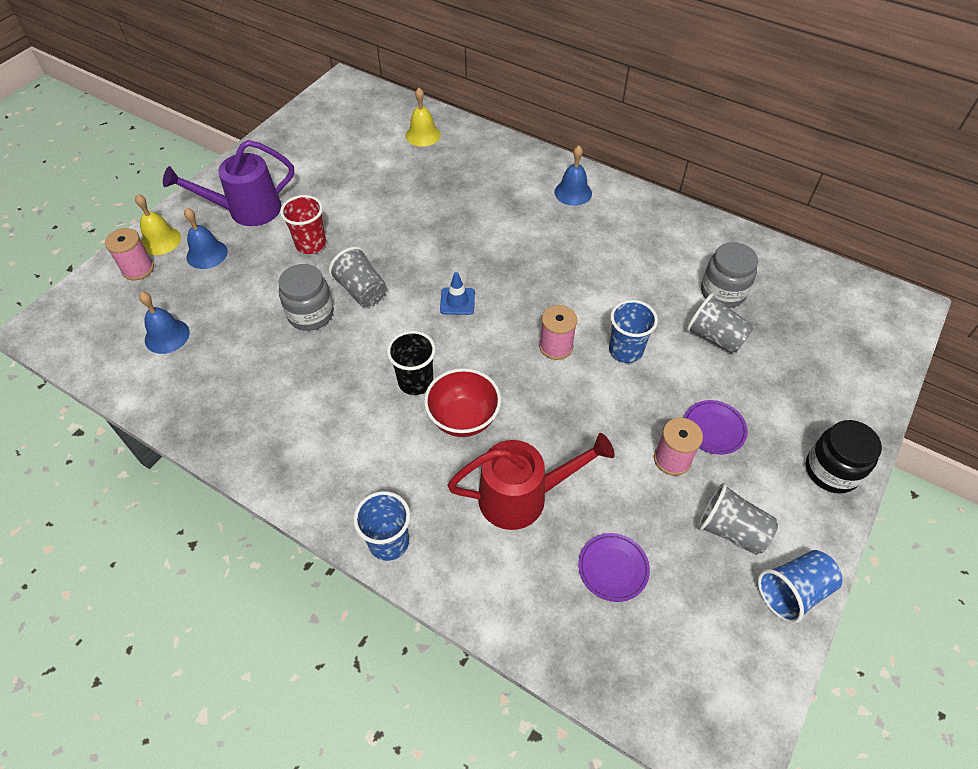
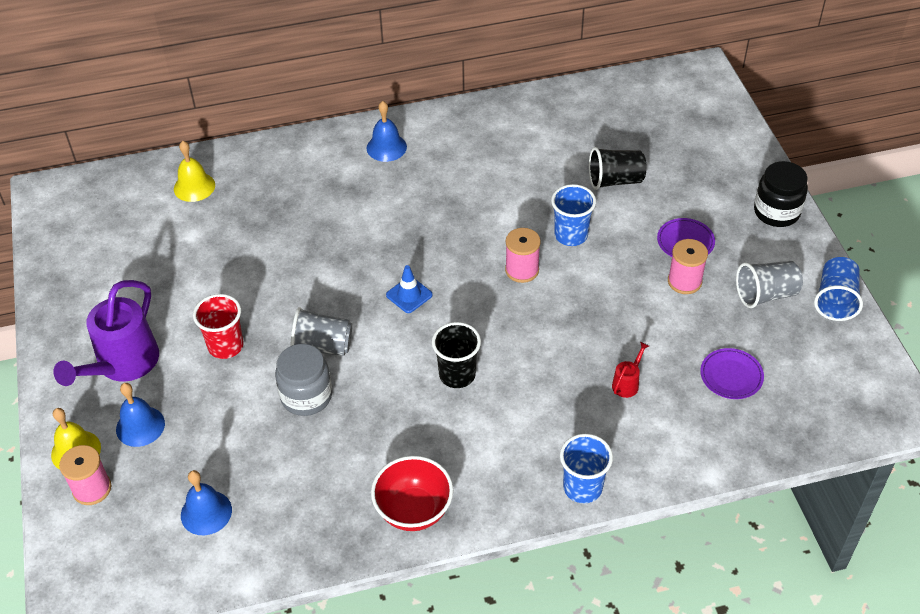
camera: 45 degrees left, 5 degrees down
(463, 419) = (524, 370): red bowl -> red bowl (413, 510)
(523, 496) = (627, 383): red watering can -> red watering can, size x0.43
(715, 337) = (615, 181): grey cup -> black cup
(722, 292) = (583, 145): grey jar -> none

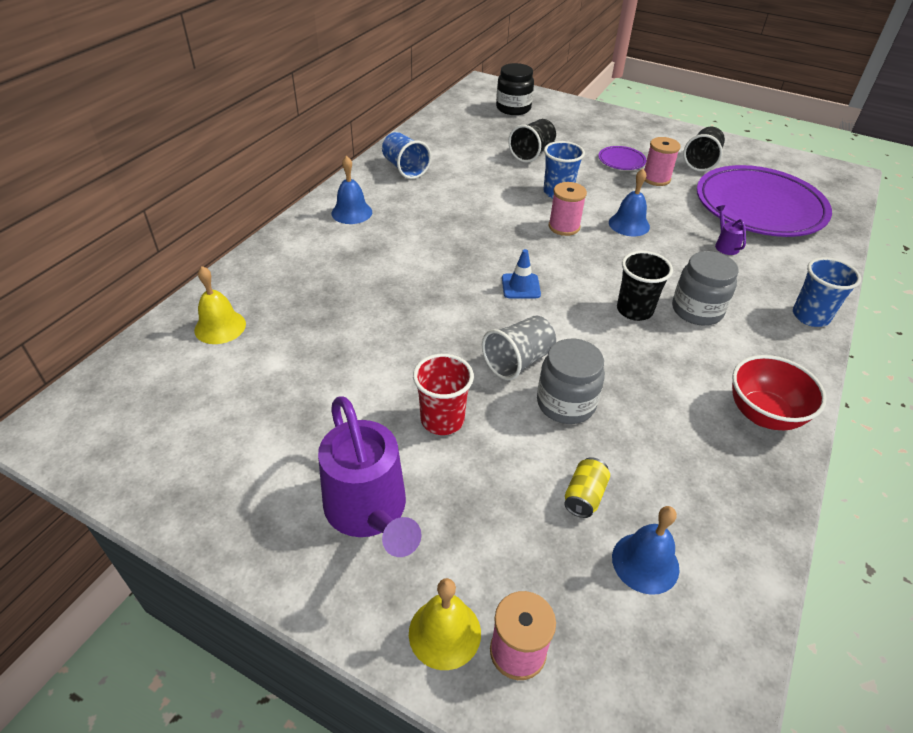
camera: 50 degrees left, 5 degrees down
(140, 426) = (471, 548): blue bell -> blue bell (629, 224)
(231, 454) = (584, 496): none -> yellow can
(502, 411) = (697, 310): none -> grey jar
(627, 383) = (725, 245): red watering can -> purple watering can
(731, 376) = (759, 207): purple plate -> purple plate, size x2.49
(765, 295) = (701, 161): grey cup -> black cup
(776, 212) = (636, 124): black jar -> black jar (513, 108)
(835, 300) = (732, 146): blue cup -> blue cup (405, 168)

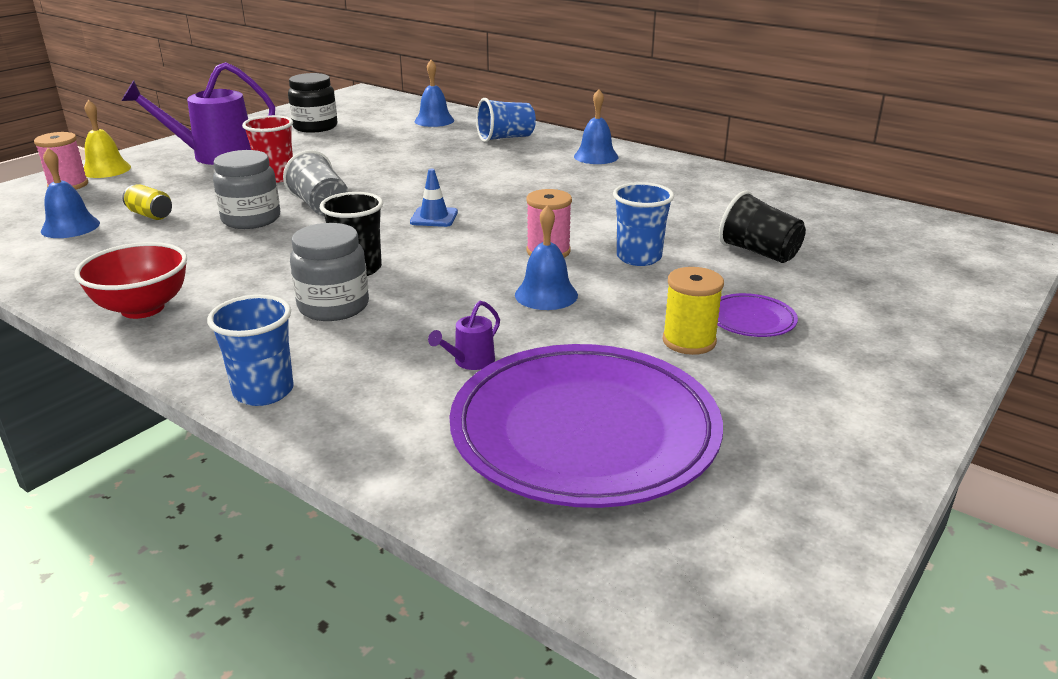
camera: 100 degrees right, 15 degrees down
(220, 327) = (434, 120): yellow bell -> blue bell
(405, 168) = (696, 180): blue cup -> blue cup (505, 138)
(513, 108) = (923, 254): black jar -> black jar (315, 127)
(656, 179) = (689, 341): pink spool -> yellow spool
(701, 161) = (769, 406): black cup -> none
(725, 245) = (470, 362): purple watering can -> purple watering can turned 135 degrees clockwise

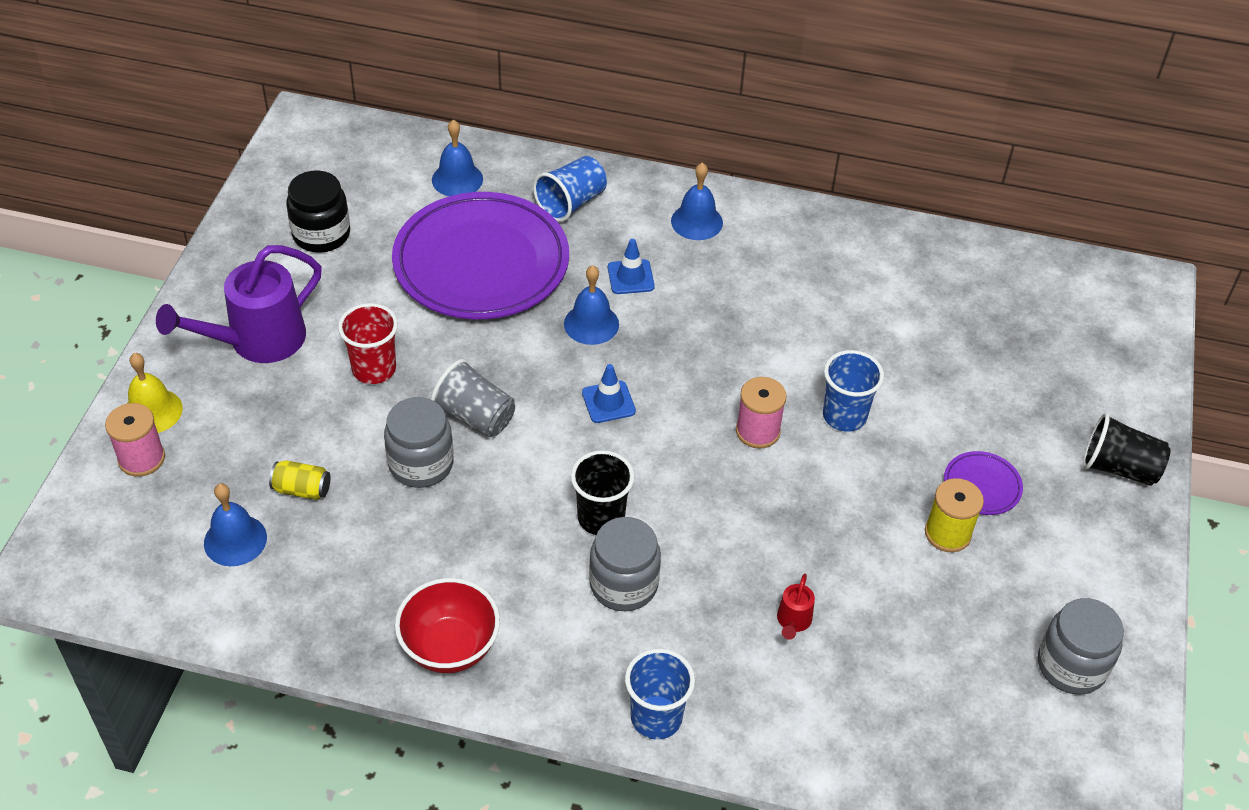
camera: 25 degrees left, 20 degrees up
(470, 362) = (793, 622): purple watering can -> red watering can
(517, 170) = (630, 277): none -> blue traffic cone
(546, 295) = (797, 504): blue bell -> blue bell (591, 324)
(584, 432) = (928, 674): purple plate -> purple plate (481, 263)
(758, 252) = (943, 374): black cup -> black cup (1118, 468)
(773, 468) = (1071, 666): none -> grey jar

